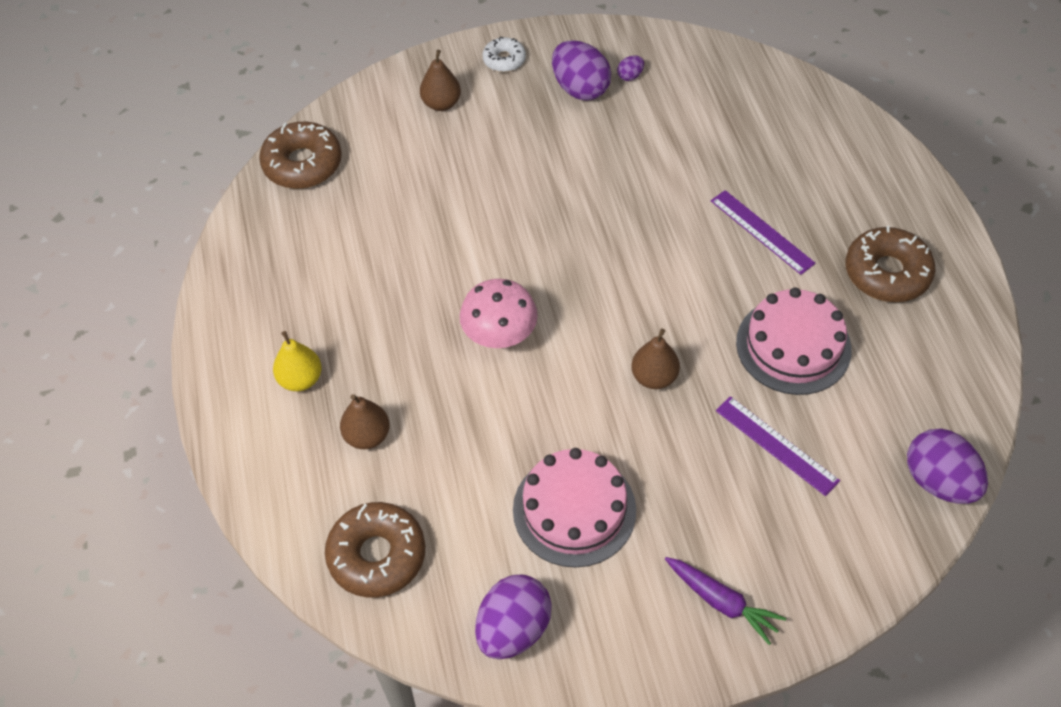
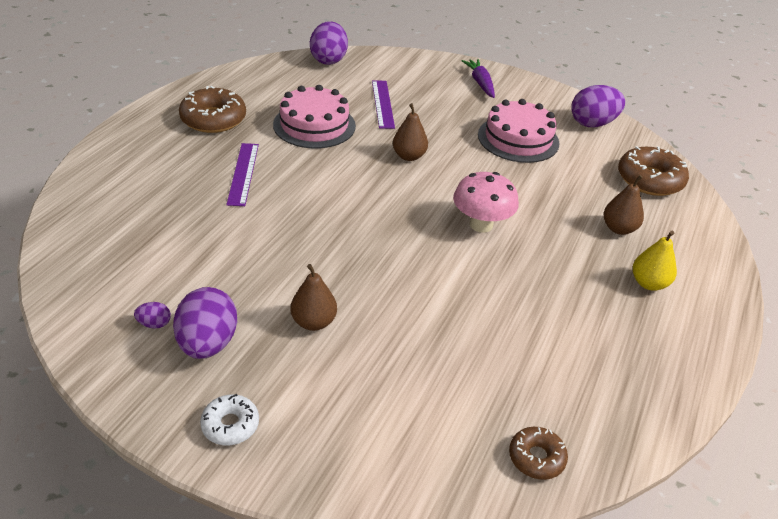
camera: 145 degrees left, 15 degrees down
(302, 164) = (536, 458): brown donut -> brown donut, size x0.57
(441, 103) = (342, 423): brown pear -> brown pear (313, 322)

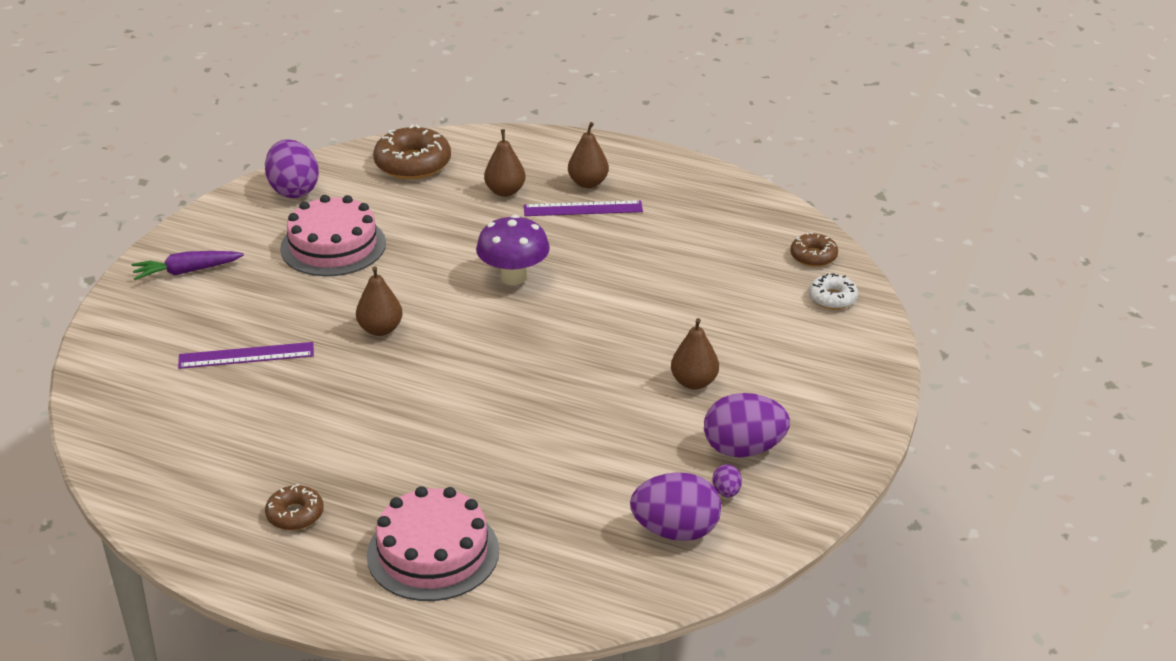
camera: 90 degrees left, 5 degrees down
(213, 119) = (295, 514): brown donut -> brown donut, size x0.57
(230, 425) = (837, 420): white donut -> white donut (832, 298)
(243, 173) = (435, 465): purple ruler -> purple ruler (583, 209)
(314, 125) = (307, 414): pink cake -> pink cake (433, 553)
(328, 60) = (104, 416): purple egg -> purple egg (675, 531)
(481, 225) = (513, 277): pink mushroom -> purple mushroom
(648, 283) = (588, 183): yellow pear -> brown pear

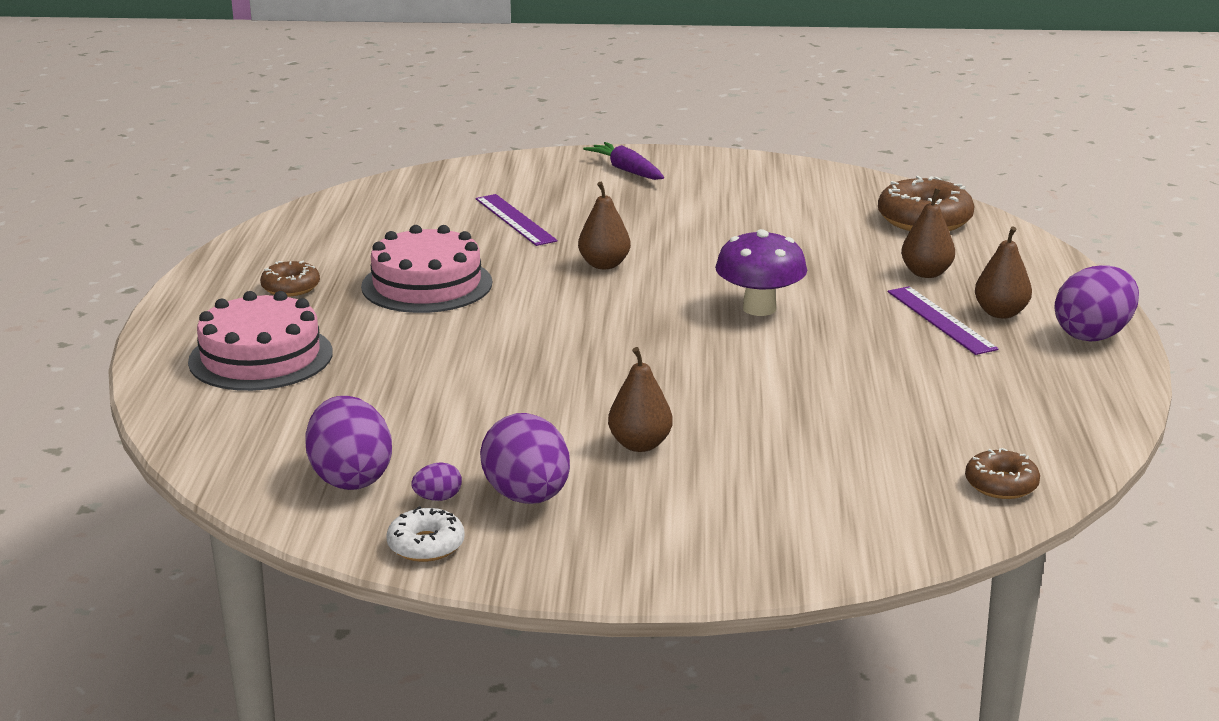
camera: 70 degrees right, 10 degrees down
(293, 190) = (809, 181): purple egg -> purple egg (1093, 335)
(333, 246) = (729, 216): pink cake -> pink cake (427, 284)
(832, 298) = (911, 513): white donut -> white donut (426, 545)

